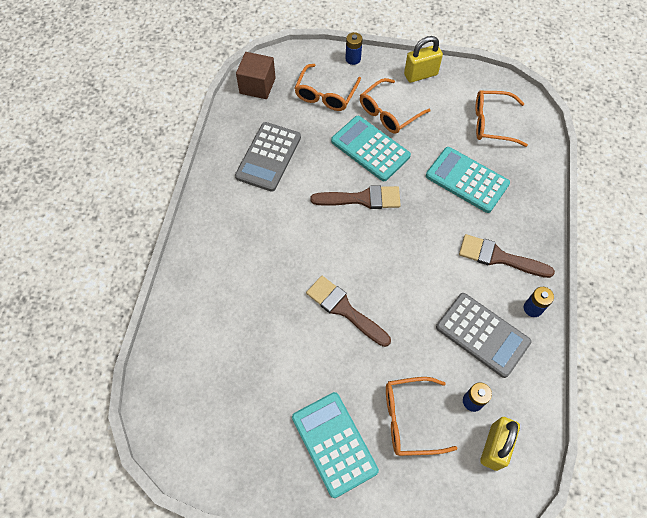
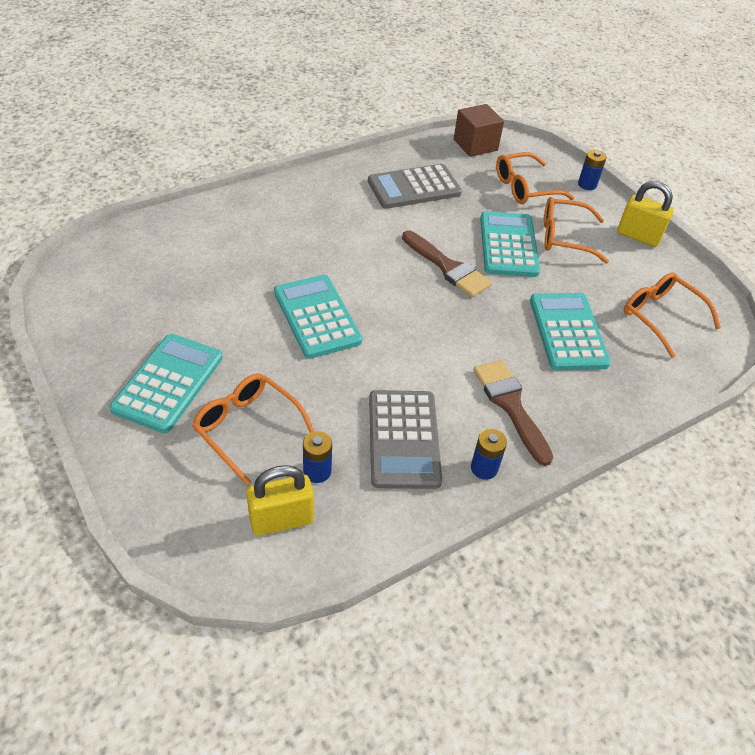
camera: 45 degrees right, 15 degrees down
(344, 309) = (317, 316): brown brush -> turquoise calculator

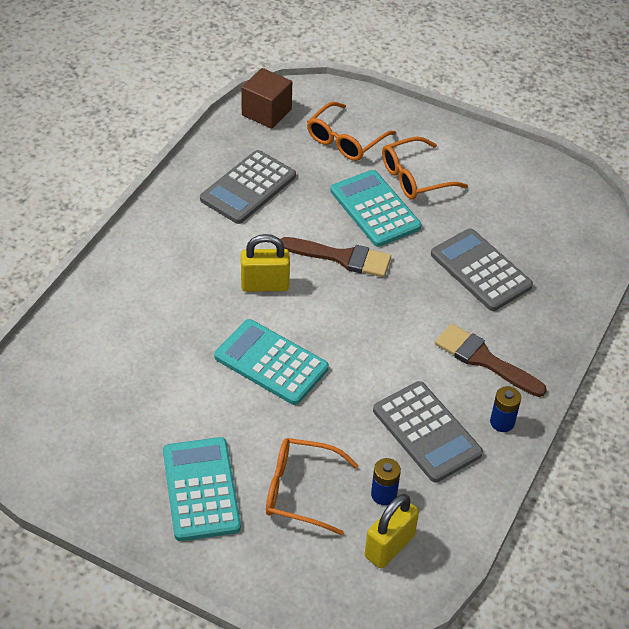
camera: 30 degrees left, 0 degrees up
(568, 332) = (481, 270): turquoise calculator -> grey calculator
(587, 184) = (395, 111): blue battery -> none
(638, 236) = (473, 147): yellow padlock -> yellow padlock (265, 285)
(661, 317) = (540, 219): orange glasses -> none

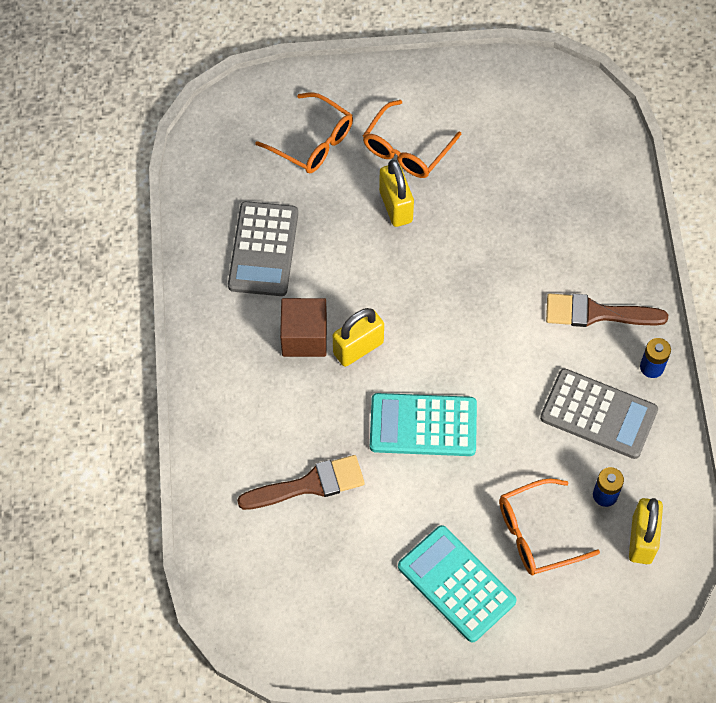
camera: 30 degrees left, 15 degrees up
(266, 112) = (214, 150): brown cube -> brown cube (304, 337)
(341, 257) = (404, 278): brown brush -> brown brush (309, 485)
(345, 140) = (313, 142): orange glasses -> orange glasses turned 60 degrees counterclockwise
(375, 209) = (395, 206): turquoise calculator -> yellow padlock
(481, 270) = (533, 220): grey calculator -> none

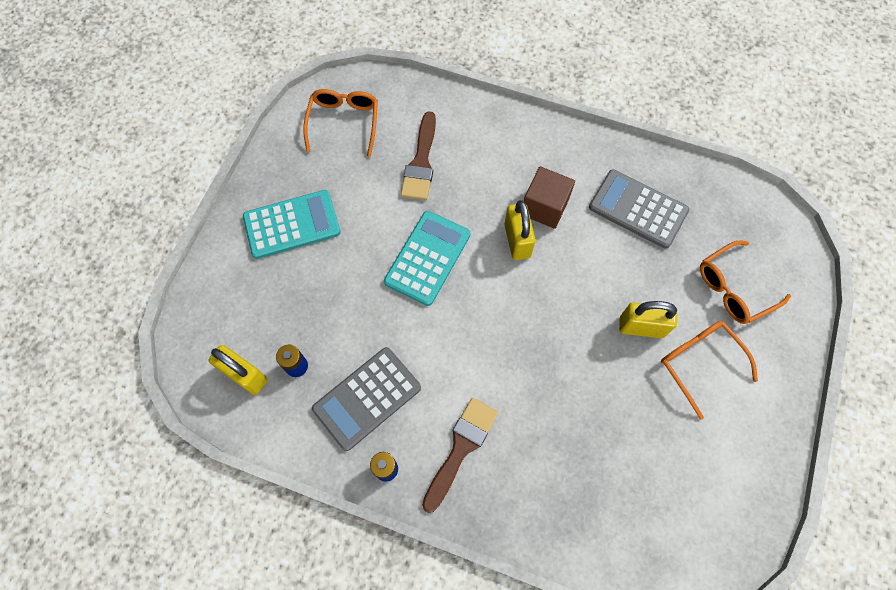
camera: 115 degrees right, 5 degrees up
(537, 534) = (296, 298): orange glasses -> orange glasses (344, 122)

